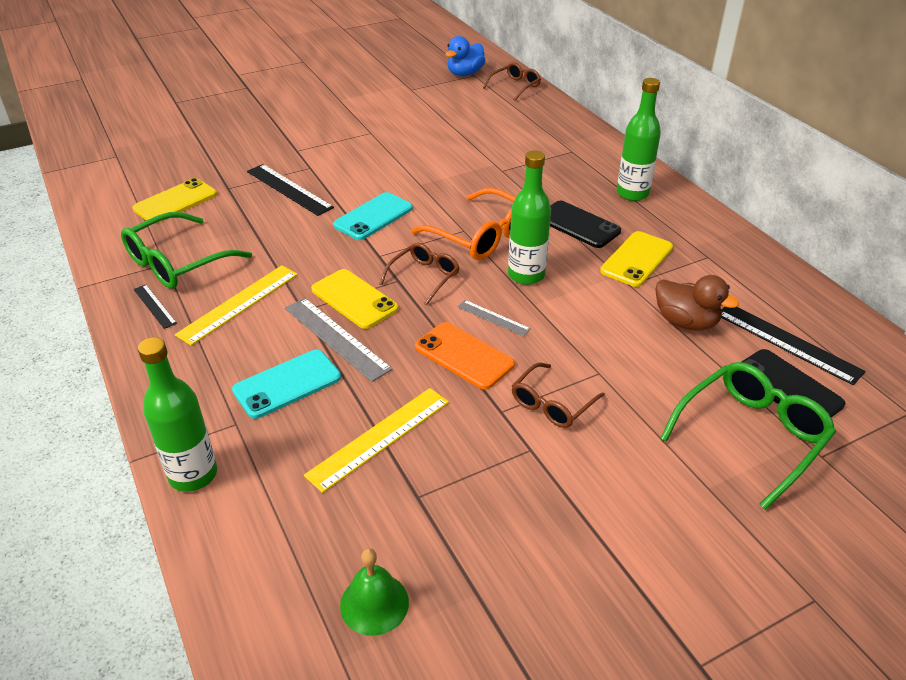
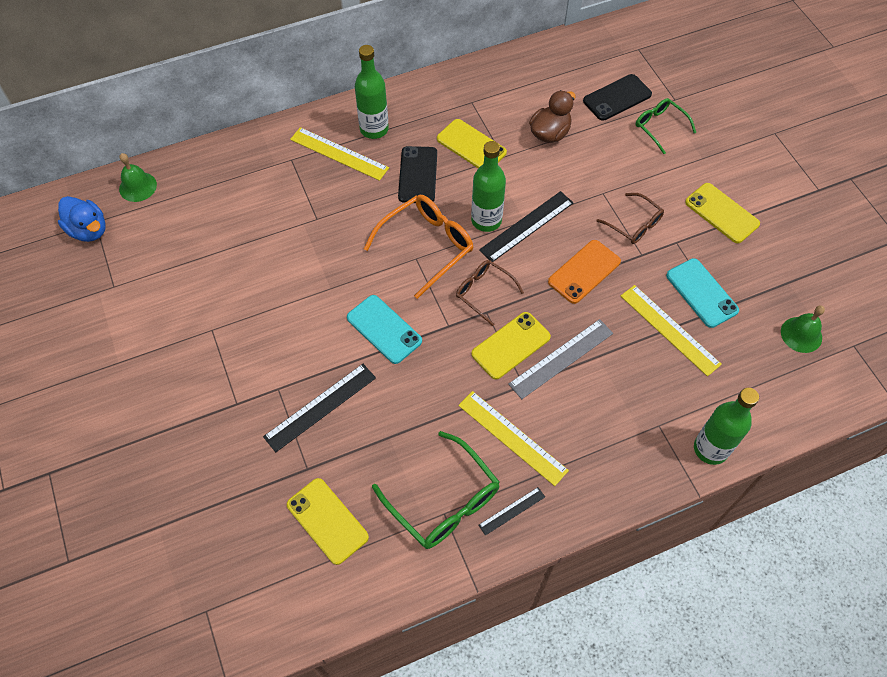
camera: 85 degrees left, 20 degrees up
(287, 384) = (615, 392): turquoise phone -> turquoise phone (701, 293)
(493, 318) = (540, 248): grey ruler -> none
(515, 86) = (138, 186): brown glasses -> green bell
(578, 225) = (418, 175): black phone -> black phone turned 45 degrees counterclockwise
(590, 176) = (339, 153): none -> yellow ruler
(600, 507) = (721, 213): none -> yellow phone
(751, 435) = (660, 127): green glasses -> green glasses, size x0.61
(787, 342) = (573, 85): black ruler -> black ruler (527, 226)

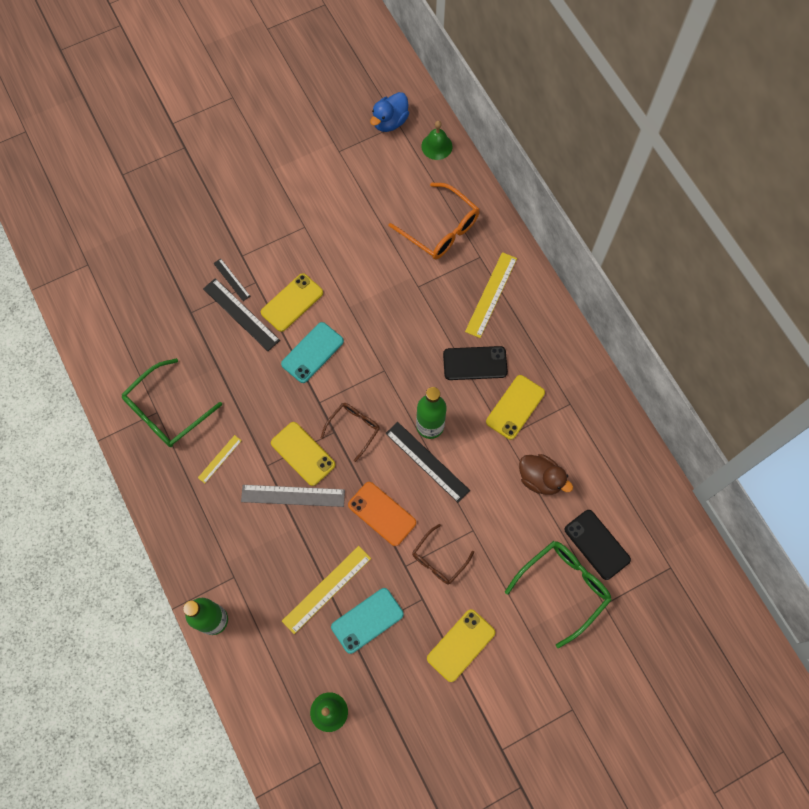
camera: 85 degrees right, 10 degrees up
(327, 521) = (150, 332): yellow phone -> yellow phone (292, 302)
(374, 129) = (523, 320): green bottle -> none
(427, 246) = (398, 378): orange glasses -> orange glasses (441, 229)
(511, 510) = (159, 461): black ruler -> black ruler (232, 279)
(512, 437) = (220, 459): yellow ruler -> yellow ruler, size x0.55
(561, 358) = (293, 495): grey ruler -> grey ruler turned 45 degrees counterclockwise
(660, 127) = (563, 587): green glasses -> green glasses, size x1.63

